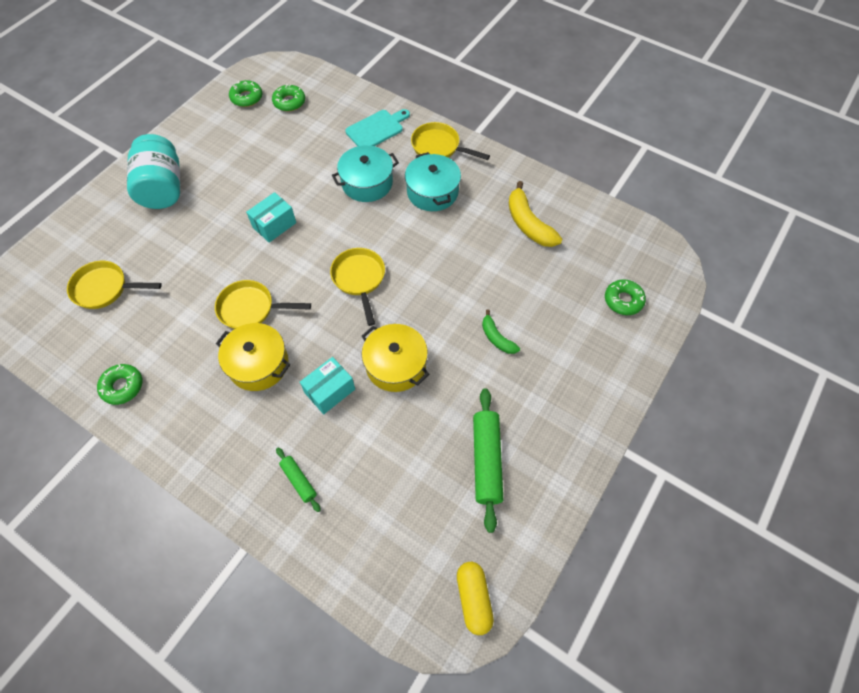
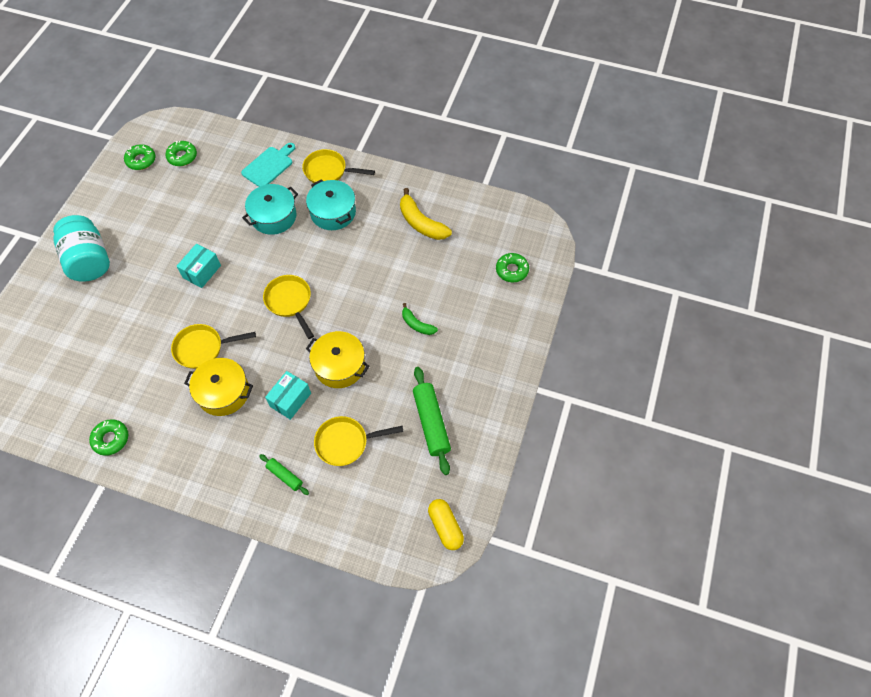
camera: 15 degrees left, 0 degrees up
(105, 288) = (66, 361): yellow pan -> yellow pan (346, 442)

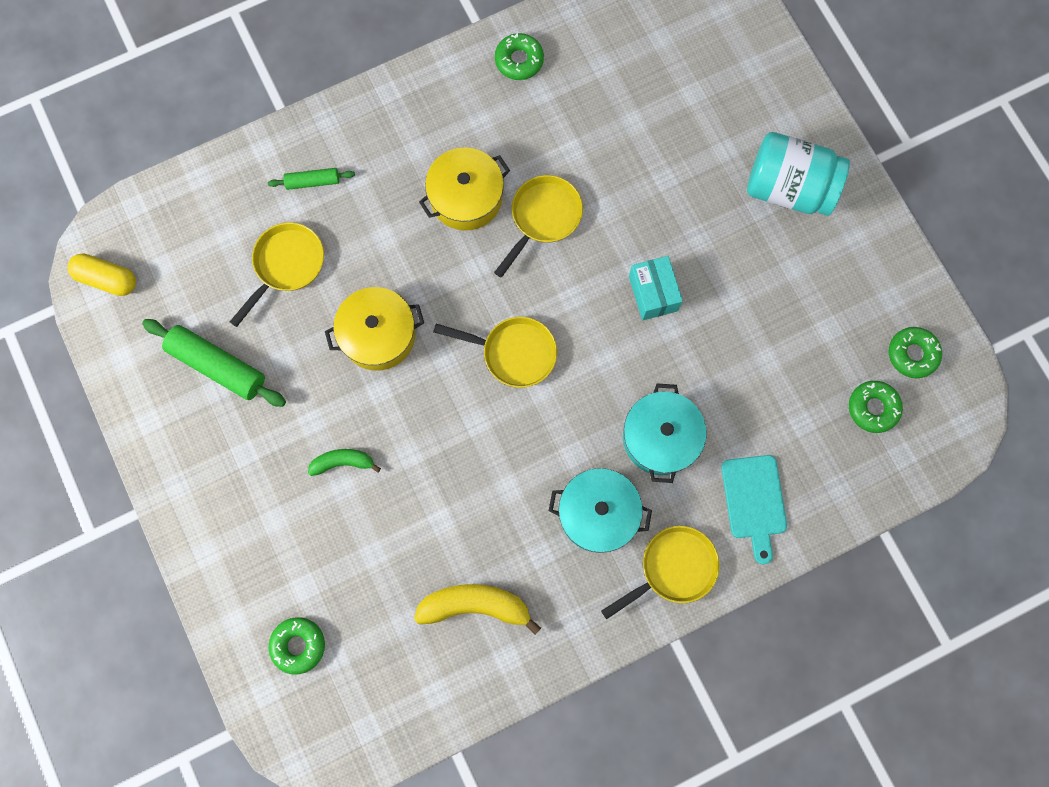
camera: 135 degrees right, 15 degrees up
(290, 400) = (390, 253): turquoise box -> none

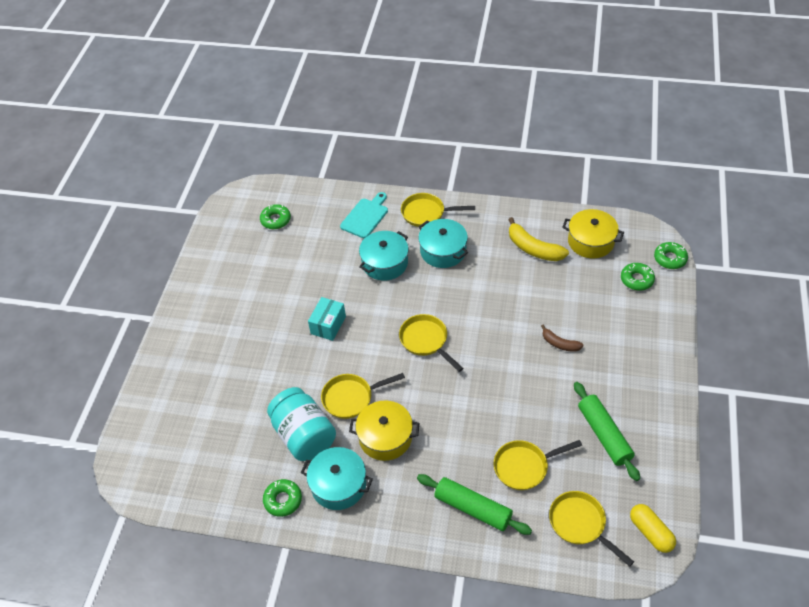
camera: 140 degrees left, 25 degrees down
(187, 239) = (580, 524): none -> yellow pan
(313, 181) = (472, 508): green rolling pin -> green rolling pin, size x1.85
(343, 462) = (559, 343): green banana -> brown banana
(378, 335) = (495, 394): yellow pot -> yellow pot (590, 241)
(474, 113) = (338, 485): none -> turquoise pot
(788, 188) = (210, 331): turquoise jar -> turquoise jar (304, 435)
(912, 354) = (235, 229): green donut -> green donut (670, 259)

